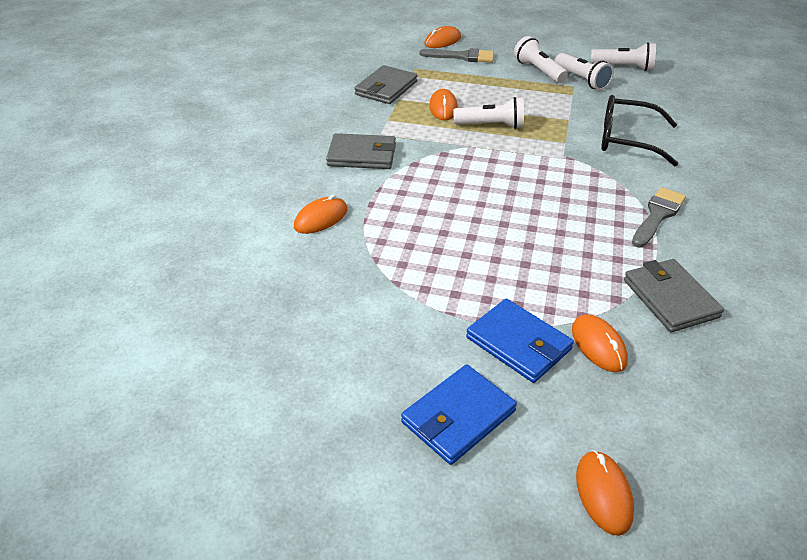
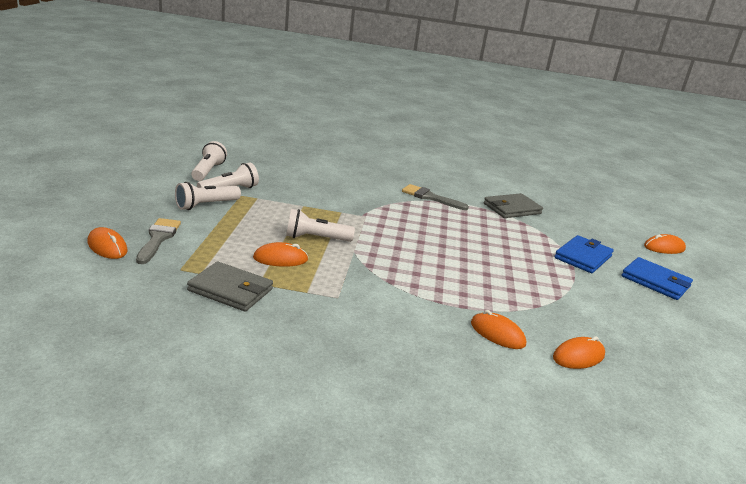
camera: 100 degrees left, 15 degrees down
(362, 155) = (381, 309): grey wallet -> none
(491, 125) = (316, 238): white flashlight -> white flashlight turned 90 degrees counterclockwise
(598, 345) = (566, 234): orange mouse -> orange mouse (578, 356)
(628, 140) = (334, 190): black glasses -> none

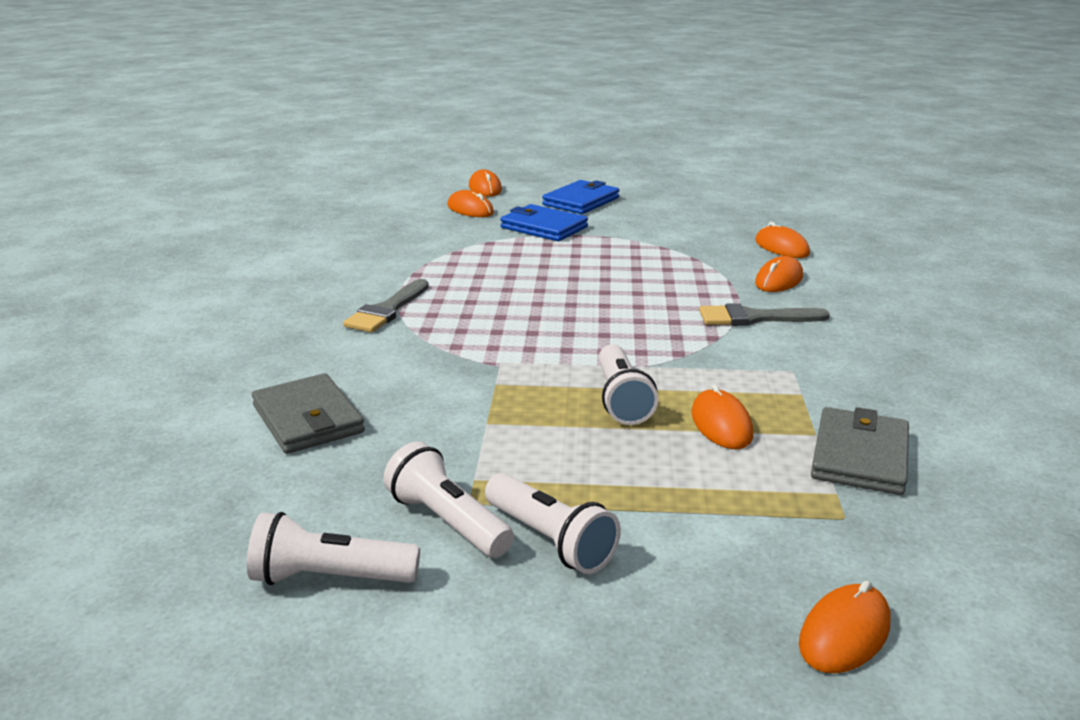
camera: 90 degrees left, 0 degrees up
(158, 239) = (755, 571): grey brush -> grey brush (754, 318)
(512, 209) = (405, 255): grey wallet -> grey wallet (308, 419)
(610, 237) = (470, 209): none -> orange mouse

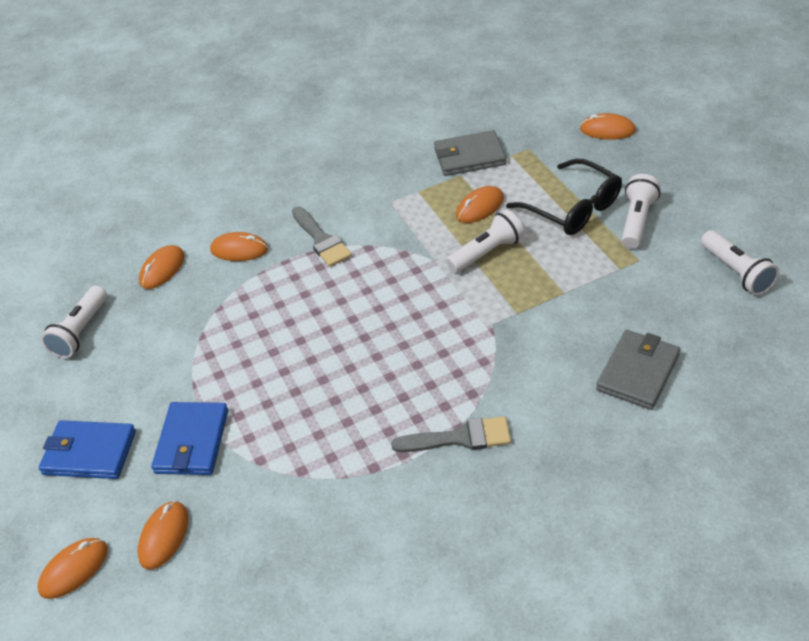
camera: 115 degrees left, 20 degrees up
(447, 522) = (660, 258): white flashlight -> white flashlight (81, 331)
(644, 495) = (572, 208): none -> black glasses

